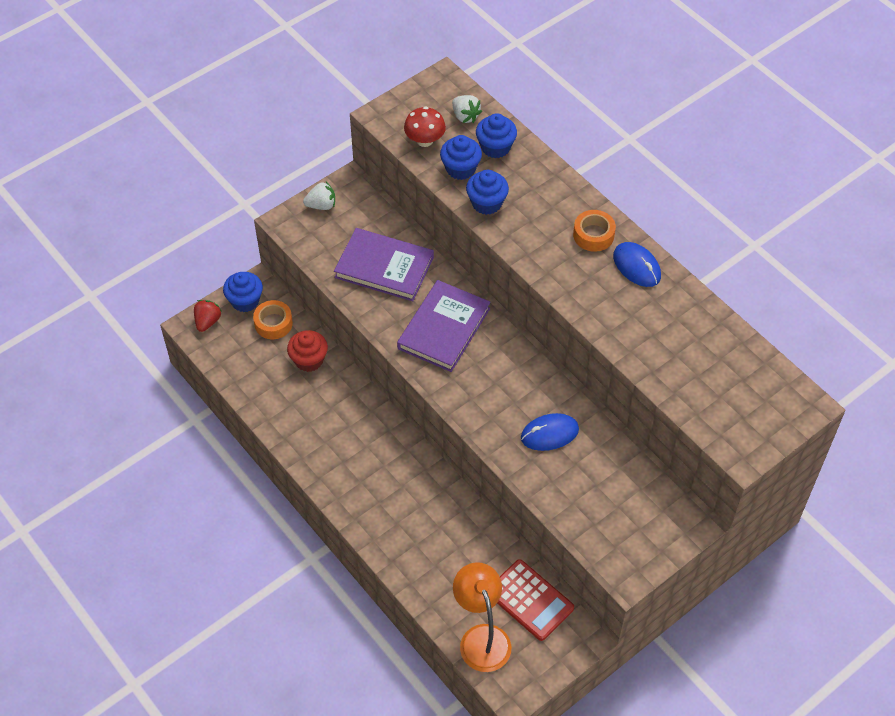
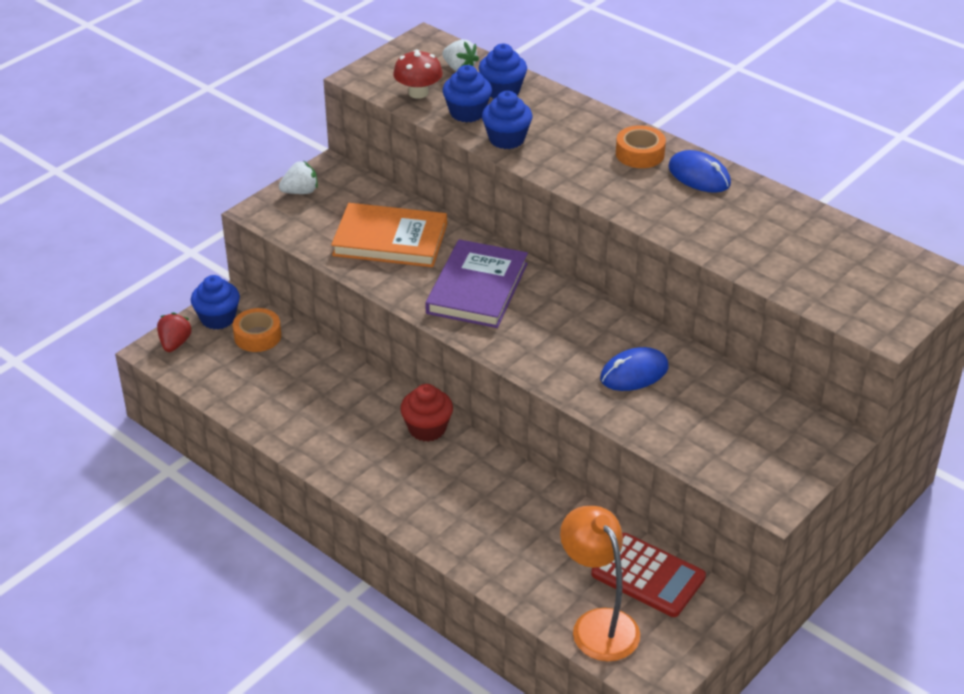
camera: 10 degrees left, 15 degrees down
(309, 360) = (309, 366): red cupcake -> red cupcake (427, 429)
(384, 267) = (390, 240): purple book -> orange book

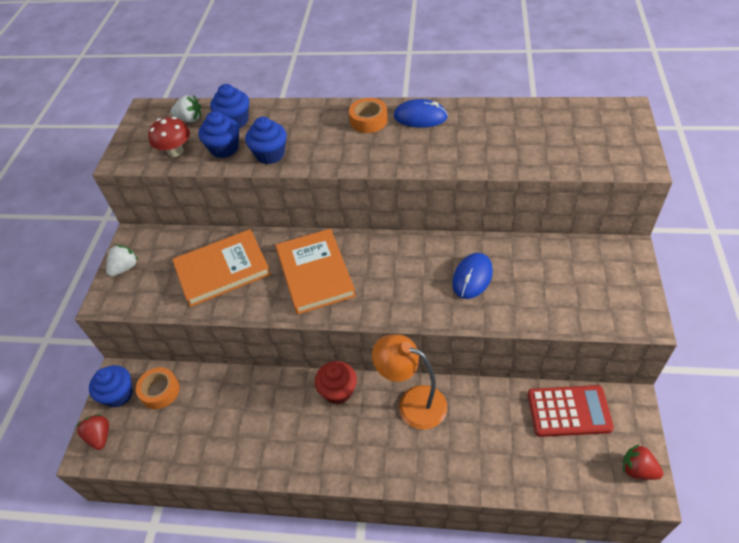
camera: 30 degrees left, 10 degrees up
(477, 288) = (315, 273): purple book -> orange book
(598, 624) = (575, 472): orange lamp -> orange lamp (412, 403)
(665, 660) = (637, 469): none -> red strawberry

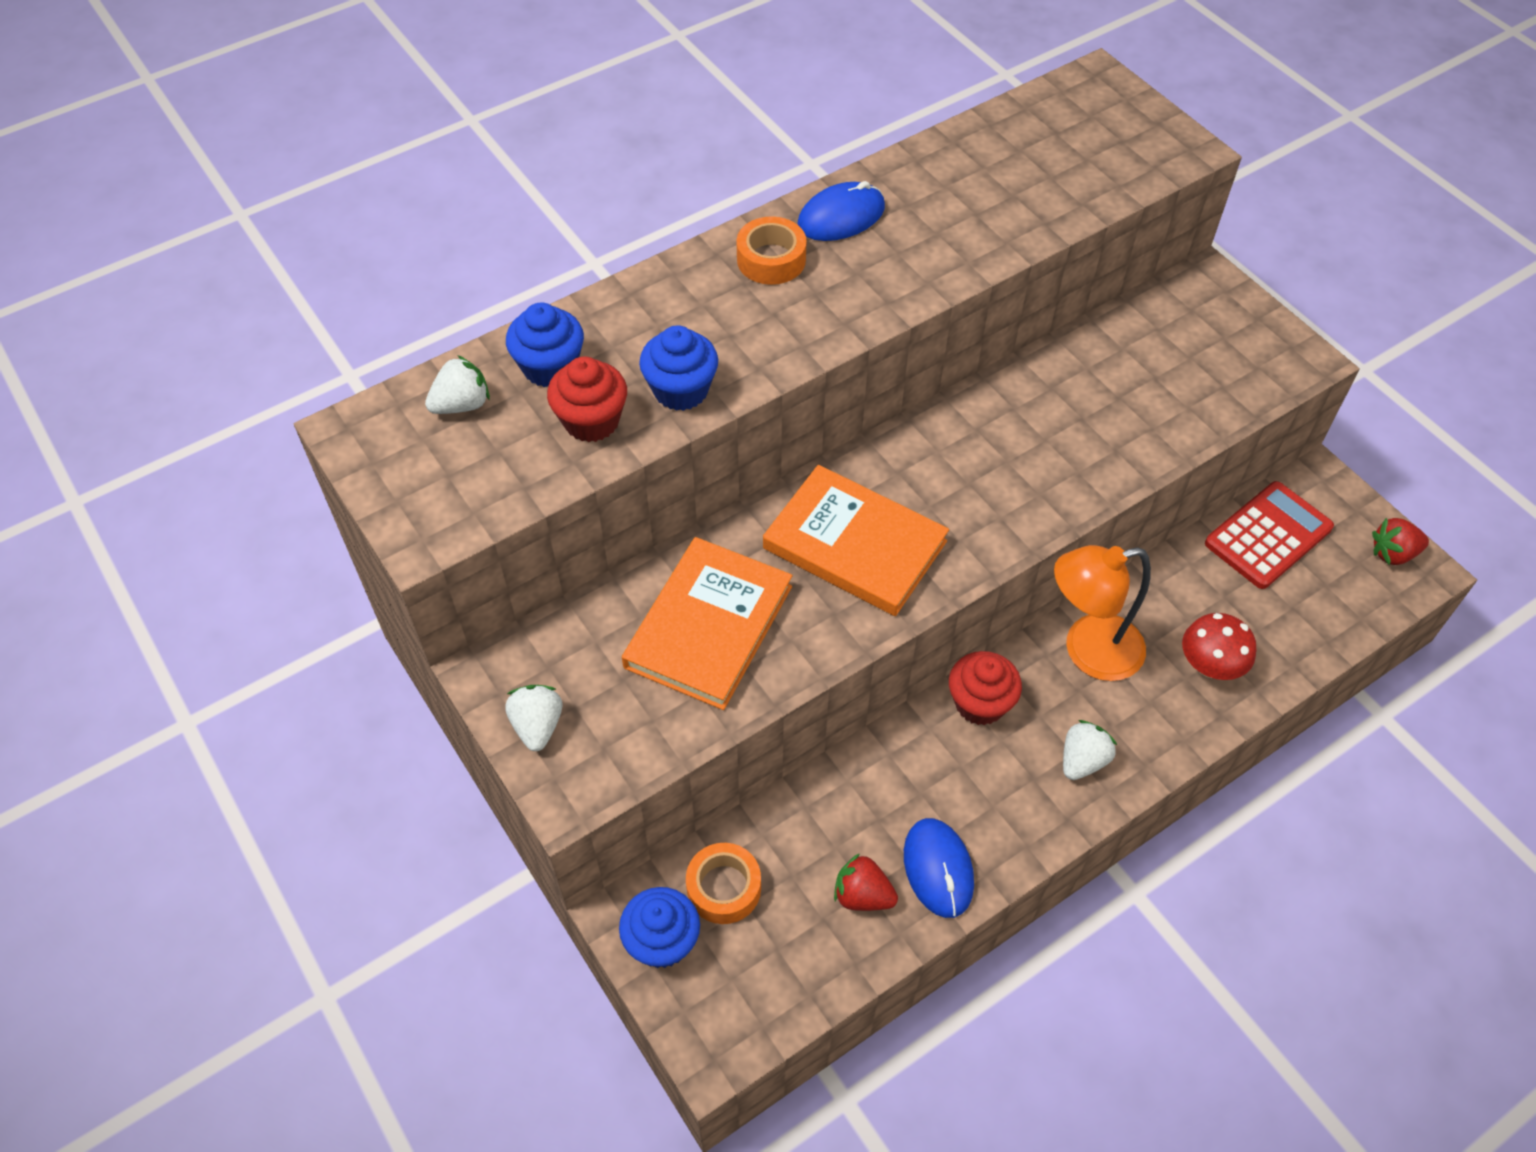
camera: 45 degrees left, 5 degrees up
(100, 436) = (705, 1017): red strawberry -> red strawberry (862, 895)
(175, 151) = (508, 470): red mushroom -> red mushroom (1210, 665)
(224, 149) = (591, 421): blue cupcake -> red cupcake
(356, 451) = (1082, 760): none -> white strawberry
(472, 277) = (1067, 422): blue mouse -> blue mouse (938, 869)

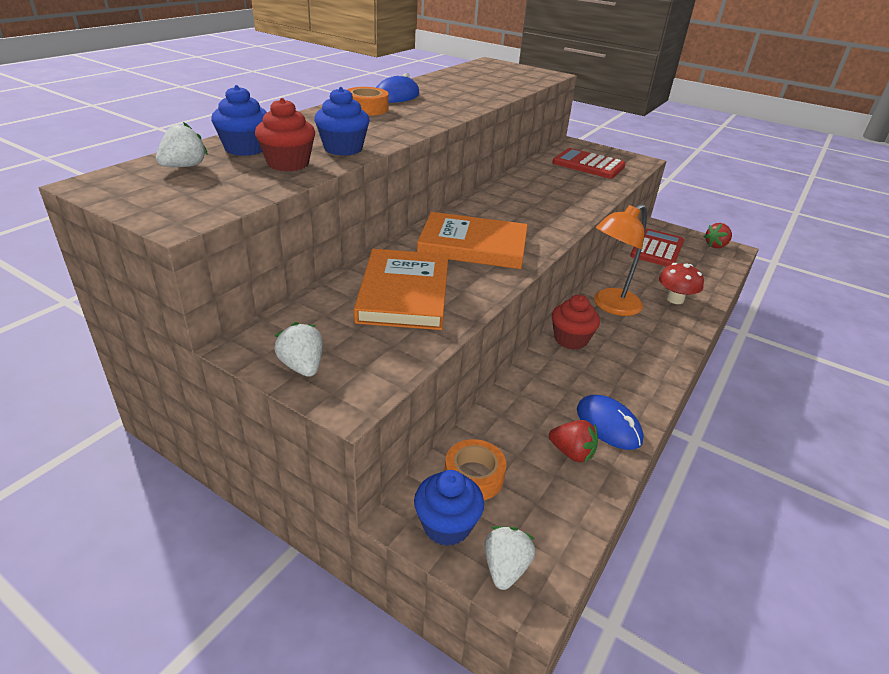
camera: 25 degrees left, 20 degrees down
(862, 895) = (572, 453): red strawberry -> red strawberry turned 150 degrees counterclockwise
(1082, 760) = (647, 352): white strawberry -> white strawberry (505, 568)
(1186, 358) = (588, 165): none -> red calculator

